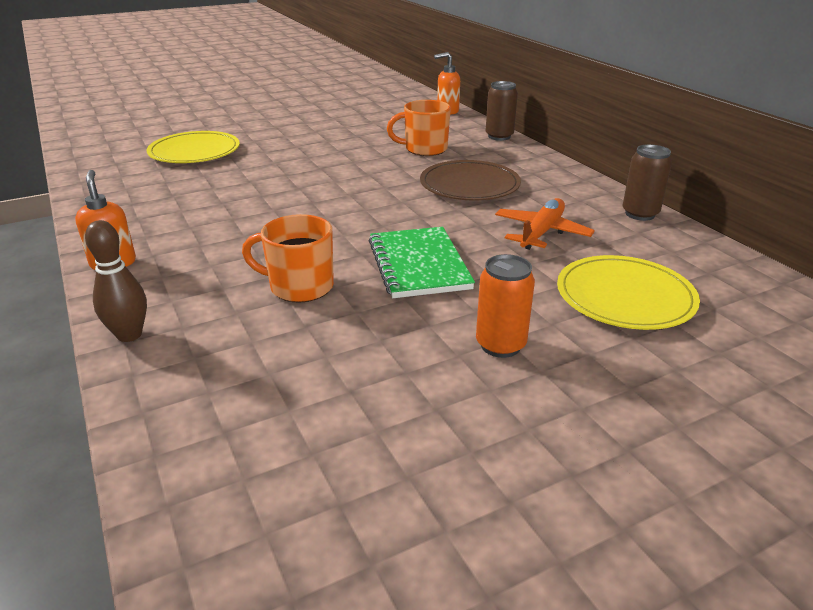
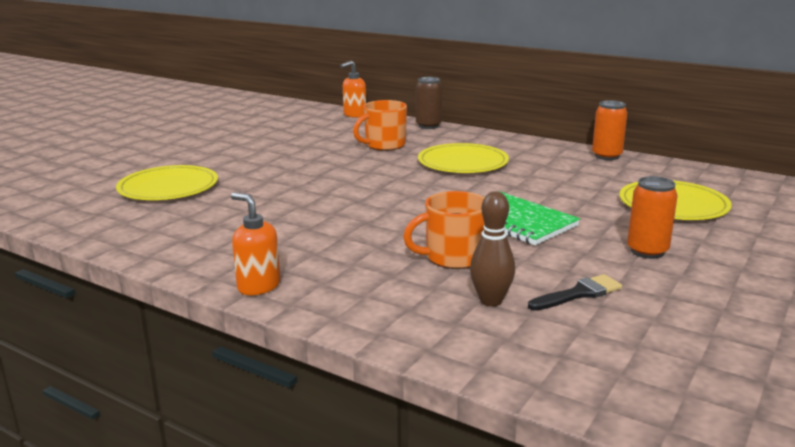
camera: 30 degrees left, 10 degrees down
(129, 335) = (374, 327): brown bowling pin -> brown bowling pin (491, 301)
(350, 369) = (579, 294): none -> black brush
(469, 185) = (463, 162): brown plate -> yellow plate
(541, 233) = (564, 181): orange plane -> none
(640, 214) = (606, 156): brown can -> orange can

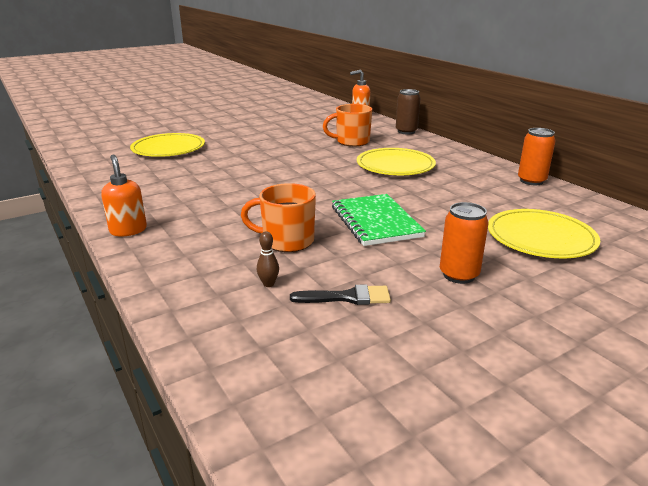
camera: 25 degrees right, 5 degrees up
(491, 301) = (268, 284): brown bowling pin -> brown bowling pin, size x0.57

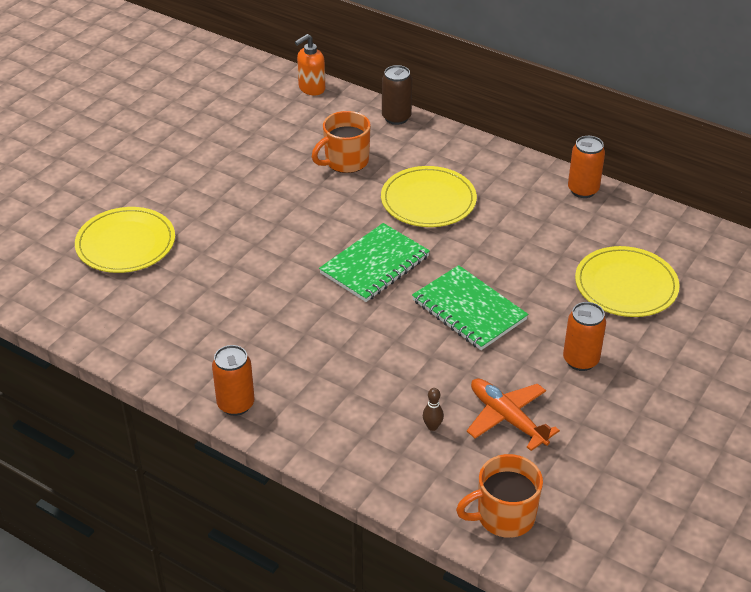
camera: 25 degrees left, 15 degrees up
(128, 230) = (236, 404): orange soap dispenser -> orange can
(287, 241) = (405, 366): orange mug -> orange mug (504, 516)
(322, 185) = (375, 265): none -> green notebook
(347, 297) = (507, 418): black brush -> orange plane

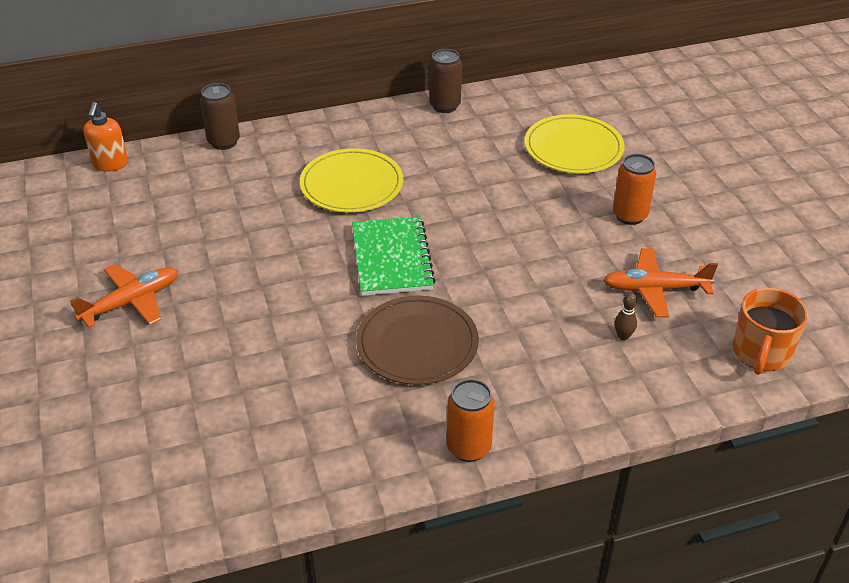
camera: 50 degrees left, 0 degrees up
(126, 243) = (147, 405): yellow plate -> none
(200, 181) = (131, 302): none -> orange plane
(305, 326) = (417, 344): none -> brown plate
(345, 161) = (237, 200): orange mug -> none
(469, 310) = (509, 238): green notebook -> none
(583, 190) = (445, 106): orange can -> brown can

